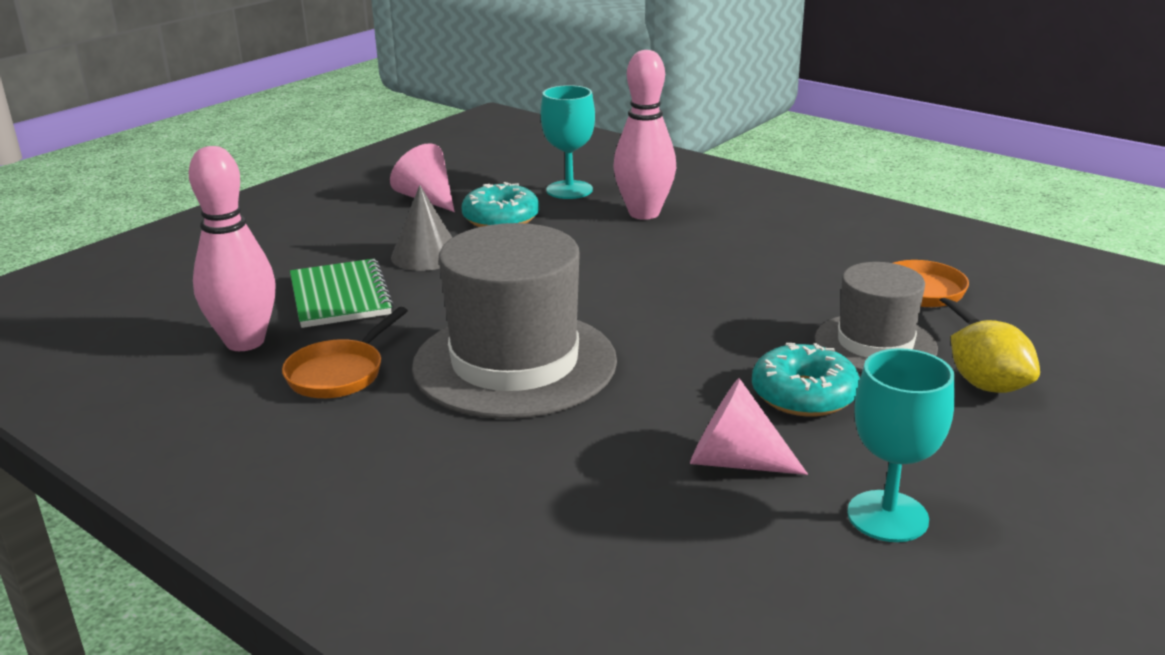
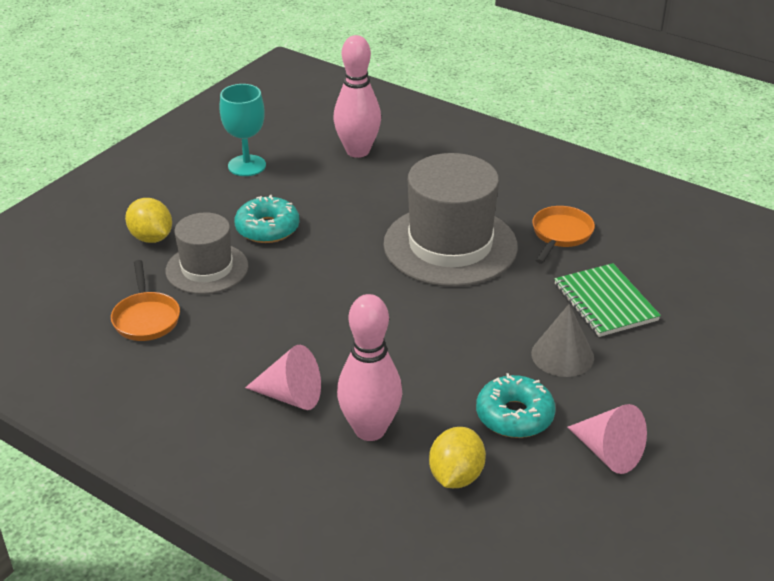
camera: 175 degrees right, 10 degrees up
(245, 342) = (642, 257): pink bowling pin -> pink bowling pin (357, 151)
(569, 190) = (456, 476): turquoise goblet -> yellow lemon
(734, 461) = (316, 188): pink cone -> pink cone (291, 396)

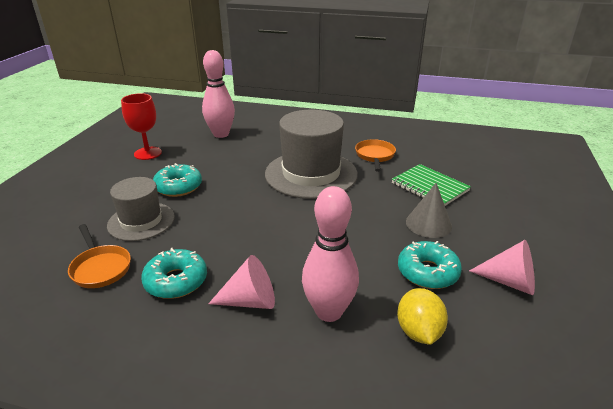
camera: 20 degrees left, 5 degrees down
(151, 238) = (88, 209): yellow lemon -> none
(221, 353) = (176, 281): none -> turquoise donut
(247, 166) = (148, 153): turquoise goblet -> red goblet

